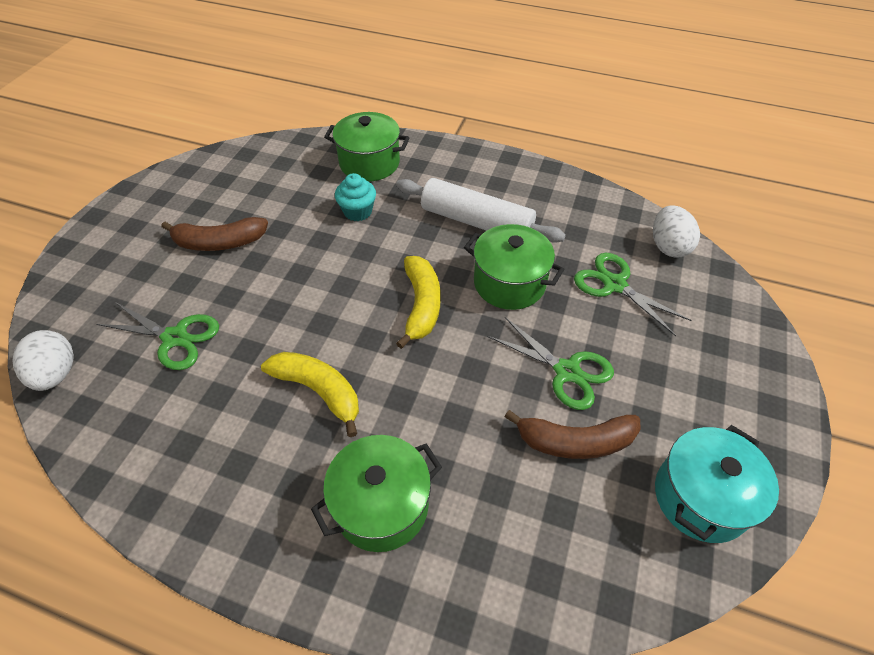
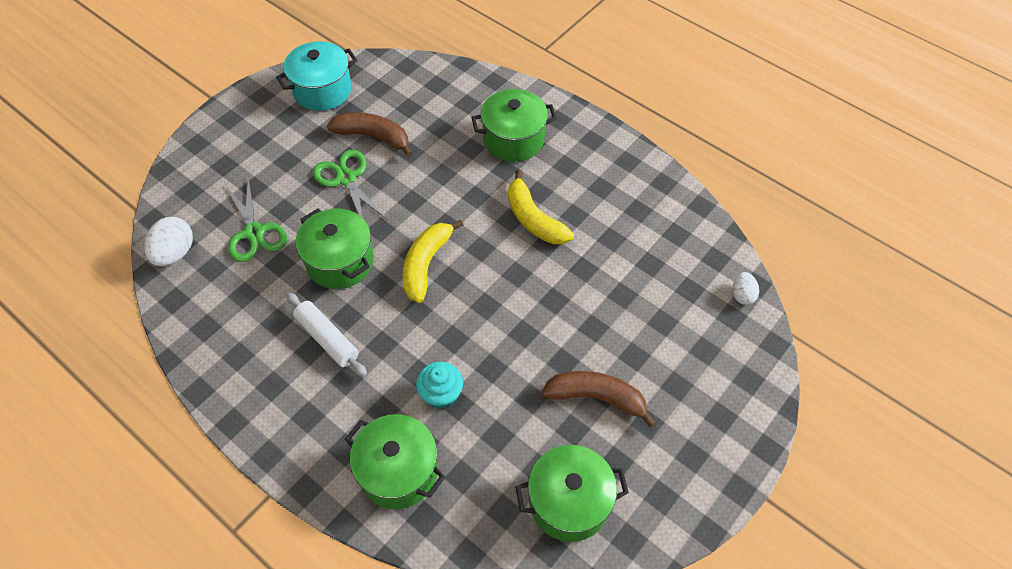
camera: 160 degrees left, 5 degrees up
(56, 374) = (742, 295): white egg -> white egg, size x0.60
(175, 338) = (644, 298): green scissors -> none
(234, 177) = (569, 502): none -> green pot
(476, 222) = (327, 338): white rolling pin -> white rolling pin, size x0.65

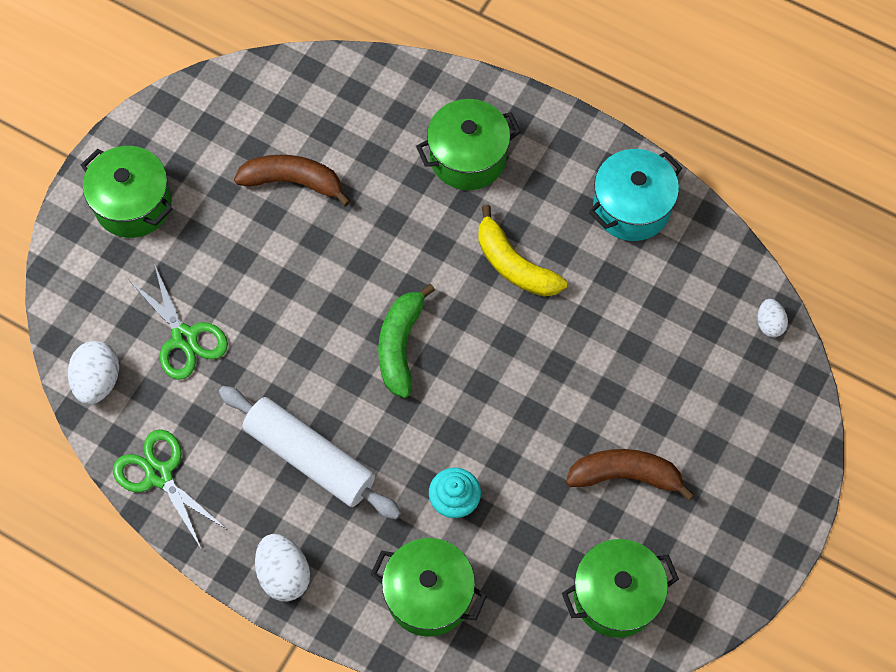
camera: 10 degrees left, 10 degrees up
(276, 431) = (284, 574): none -> white egg
(322, 90) = (210, 123): turquoise pot -> turquoise pot (631, 207)
(327, 338) = (310, 457): white rolling pin -> white rolling pin, size x1.53
(340, 262) = (298, 359): green pot -> green pot (133, 204)
(346, 179) = (275, 246): green scissors -> green scissors (159, 475)
(426, 264) = (400, 345): yellow banana -> green banana

